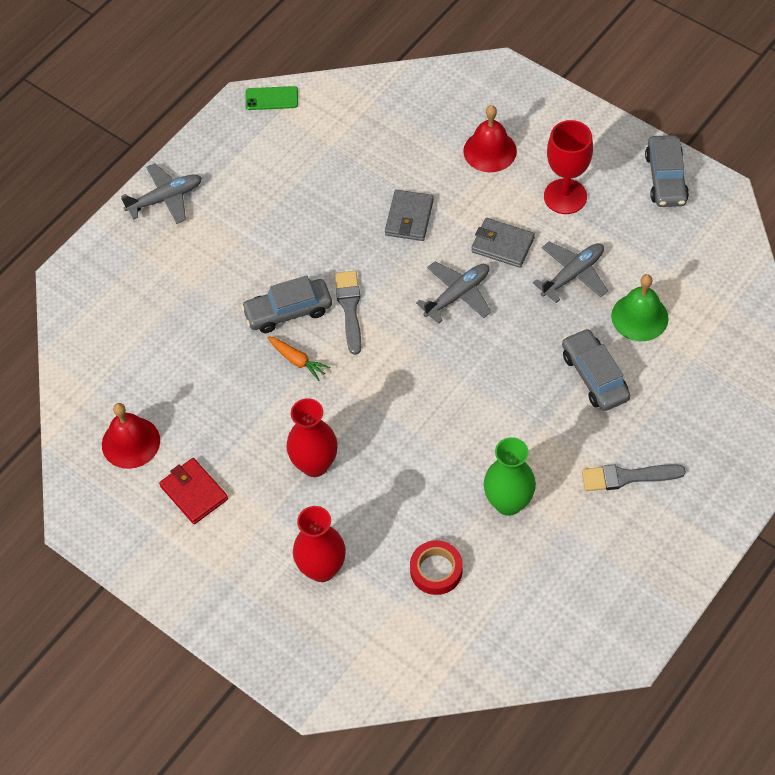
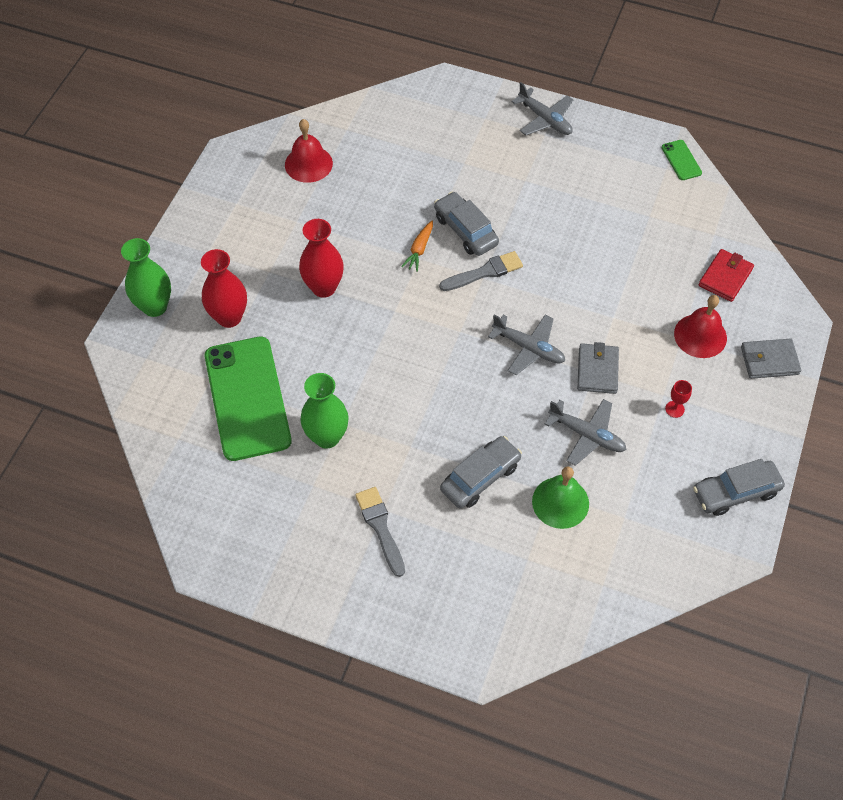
camera: 70 degrees right, 0 degrees up
(194, 493) = (275, 215): red wallet -> red wallet (725, 277)
(279, 646) = (155, 306): none -> green vase
(409, 217) = (597, 291): grey wallet -> grey wallet (769, 360)
(436, 570) = (247, 398): red tape -> green phone
(565, 196) = (674, 409): red goblet -> red goblet, size x0.44

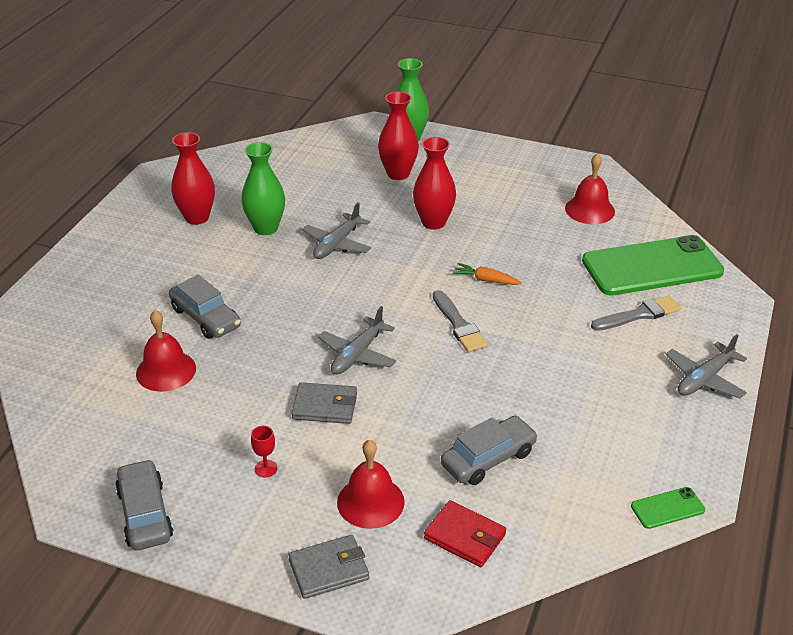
camera: 90 degrees right, 20 degrees down
(247, 398) = (311, 186): green phone -> green phone (652, 266)
(303, 508) = (197, 218): none -> red vase
(380, 527) = (167, 258): grey brush -> grey brush (639, 314)
(465, 230) = (516, 312): grey car -> grey car (488, 459)
(560, 502) = (166, 371): green bell -> red bell
(587, 435) = (242, 394): grey plane -> grey plane (337, 244)
(769, 360) = (329, 569): grey wallet -> grey wallet turned 75 degrees clockwise

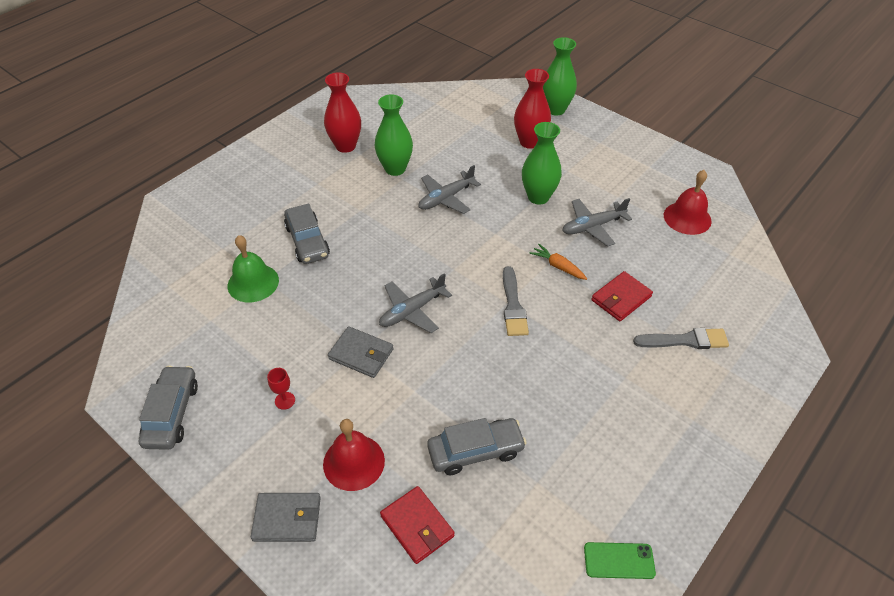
camera: 20 degrees right, 10 degrees up
(166, 371) = (253, 283): red bell -> green bell
(433, 222) = (538, 197): red vase -> green vase
(561, 294) = (621, 298): none -> red wallet
(652, 266) = (721, 292): green phone -> none
(704, 379) = (719, 429): grey plane -> grey plane (592, 227)

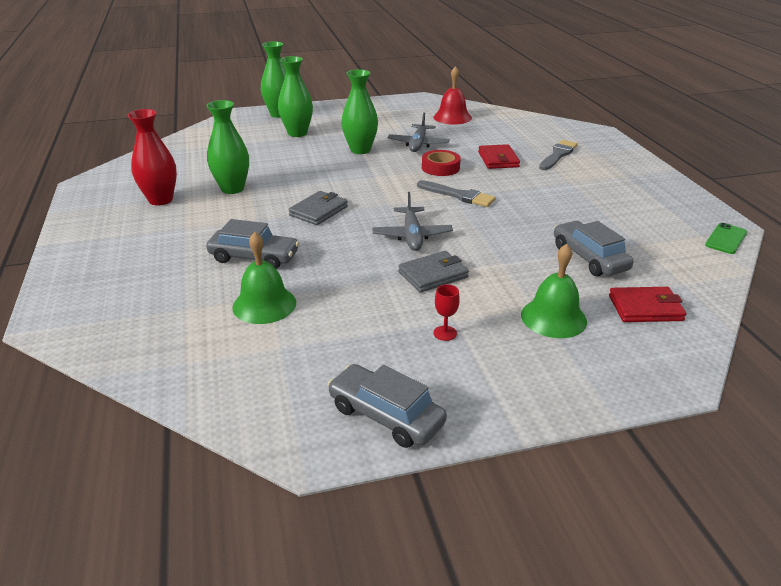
camera: 55 degrees left, 15 degrees down
(287, 519) = (591, 376): grey wallet -> grey wallet (318, 211)
(354, 462) = (553, 318): red bell -> green bell
(446, 198) = (305, 181): grey plane -> none
(475, 451) = (589, 258): grey car -> grey car turned 45 degrees counterclockwise
(529, 142) = (297, 133): red vase -> green vase
(558, 266) = (440, 168): orange carrot -> red tape

